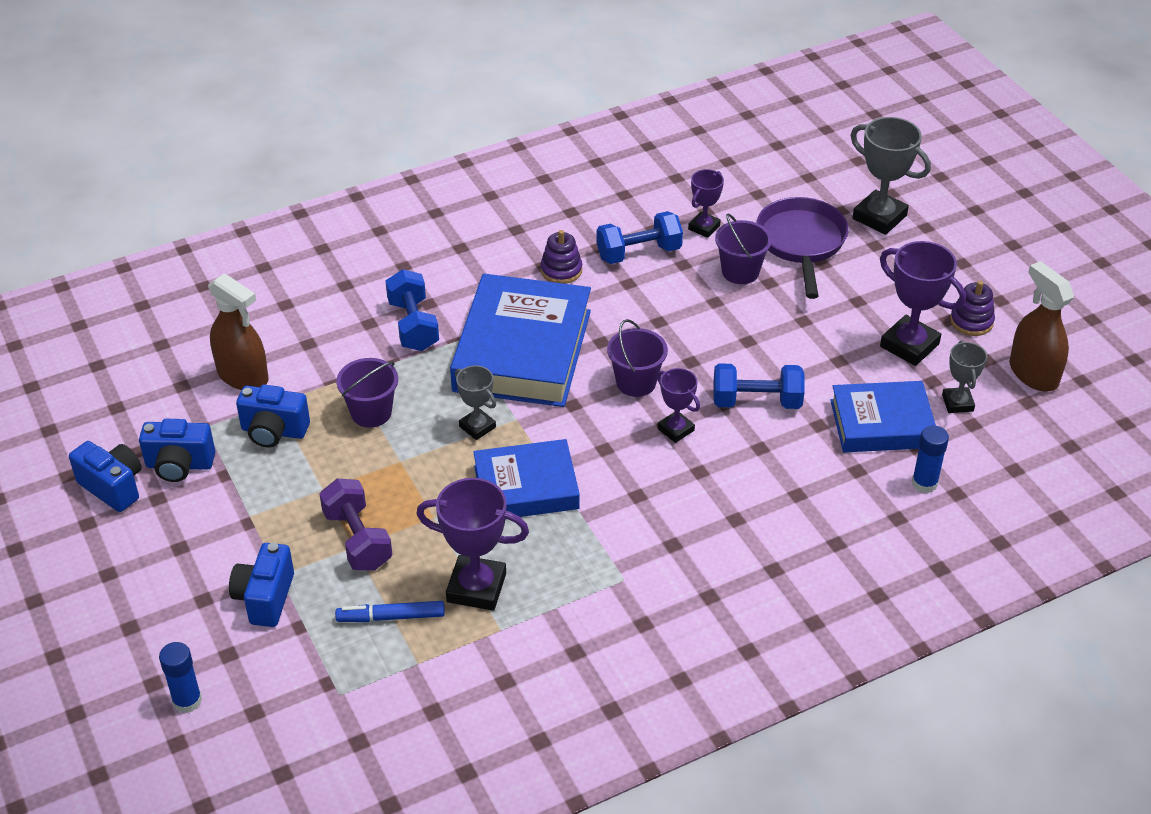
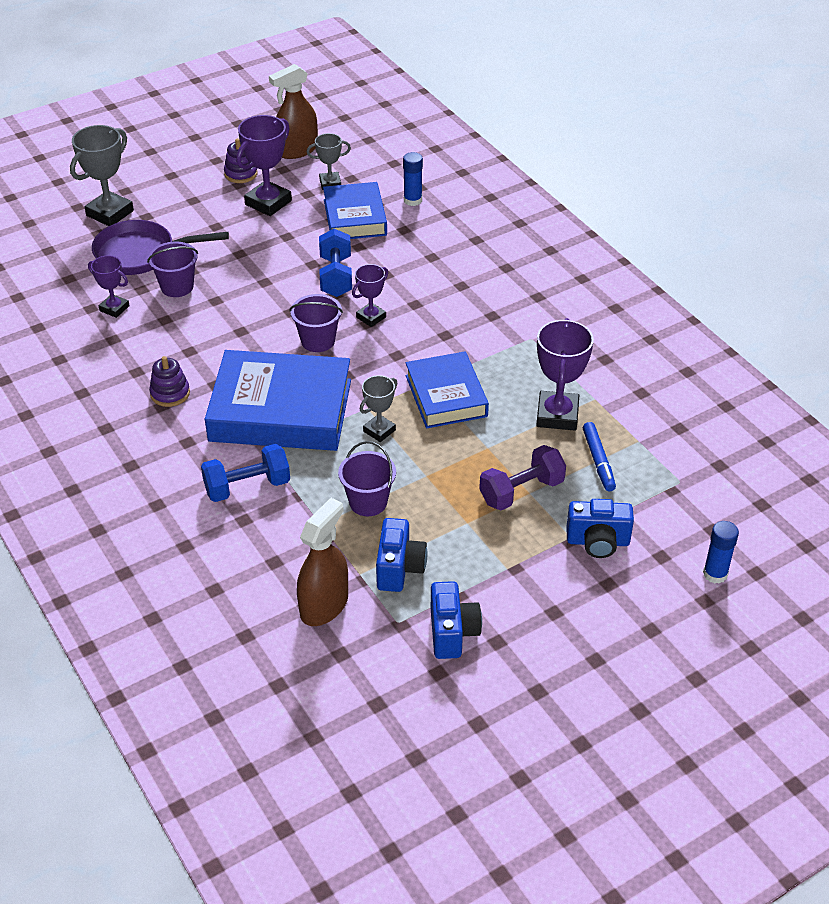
camera: 95 degrees left, 0 degrees up
(113, 487) = (488, 680): blue camera -> none
(638, 253) = (148, 346): blue dumbbell -> none

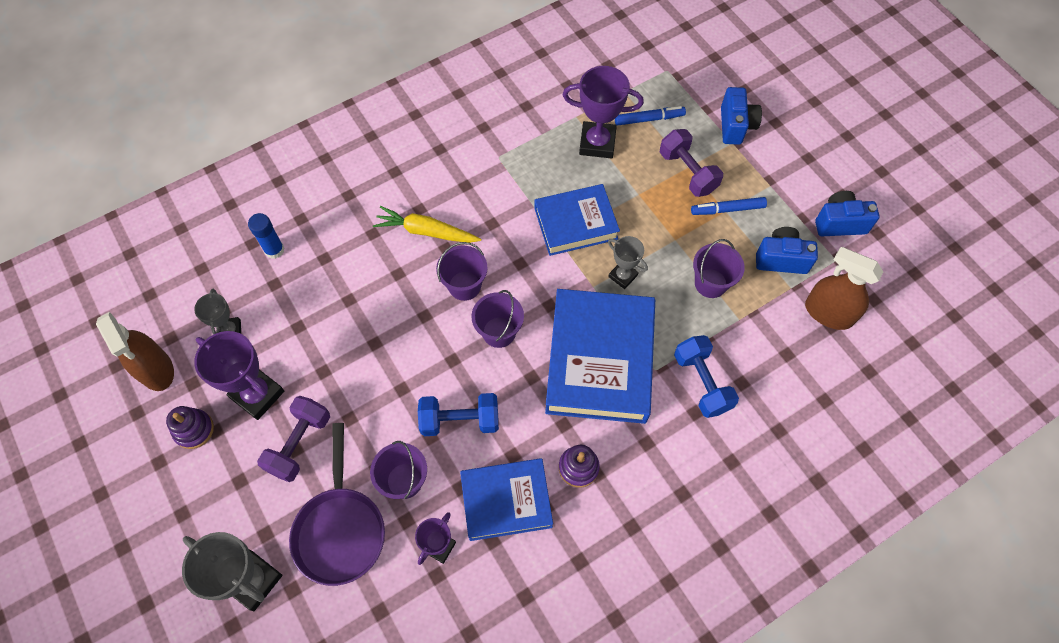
camera: 90 degrees left, 20 degrees up
(220, 228) = (299, 444): none -> purple dumbbell
(336, 276) = (398, 319): blue dumbbell -> blue dumbbell (460, 420)
(355, 217) = (297, 304): blue book -> blue book (506, 501)
(371, 317) = (464, 286): purple trophy -> purple bucket
(434, 290) = (426, 231): none -> yellow carrot
(469, 524) = (727, 209): none -> blue marker
(715, 574) = (757, 60): blue glue stick -> none

